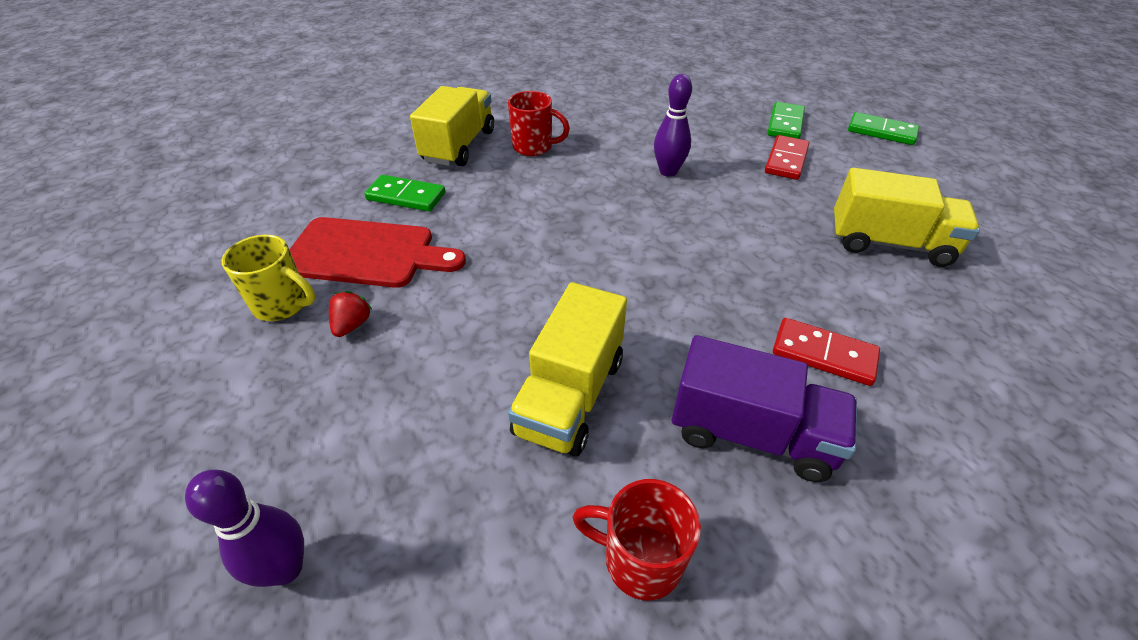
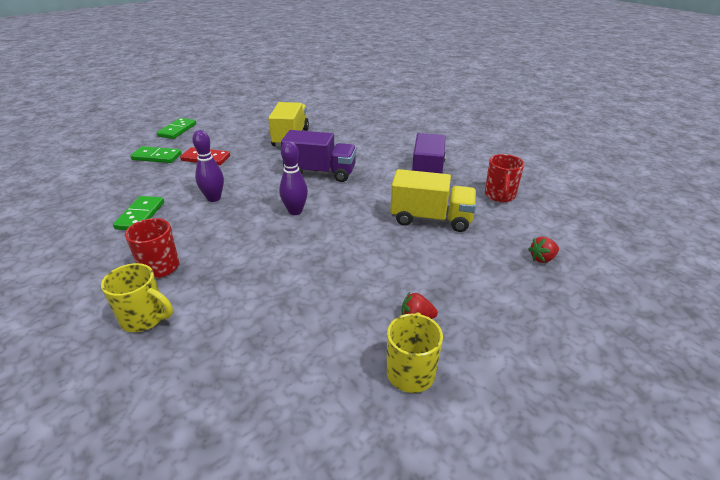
camera: 100 degrees left, 10 degrees down
(285, 568) = (579, 289): purple bowling pin -> purple bowling pin (295, 211)
(366, 253) = (333, 337): red cutting board -> none
(391, 543) = (542, 258): none -> red strawberry
(406, 196) = (241, 335): green domino -> green domino (140, 215)
(459, 146) = (144, 318): yellow truck -> yellow mug
(747, 271) = (320, 173): none -> purple truck
(823, 354) = (374, 157): red domino -> none

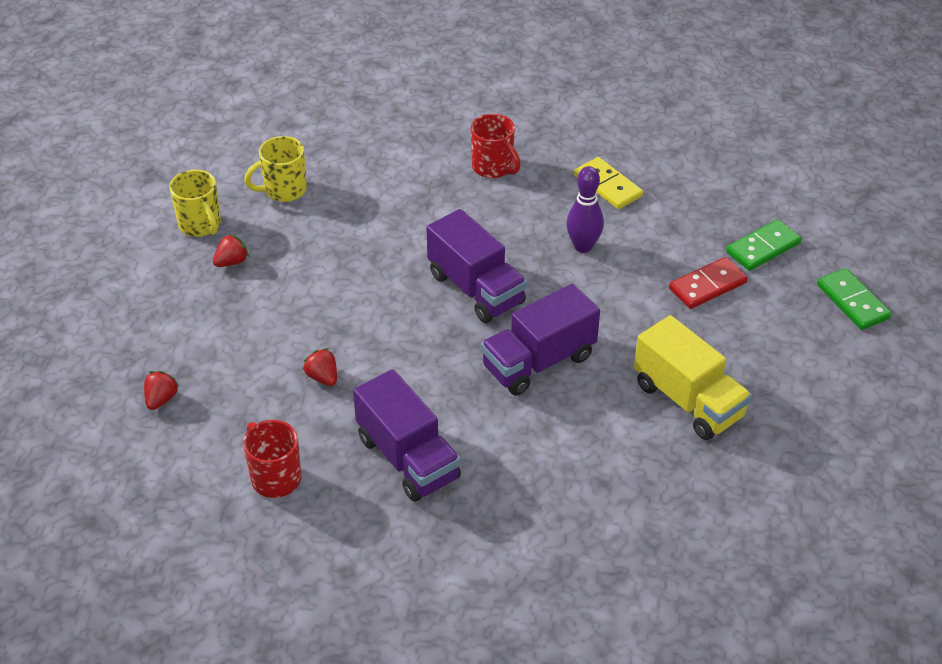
camera: 135 degrees right, 10 degrees up
(140, 215) = (607, 186): green domino -> yellow domino
(144, 318) = (431, 138): yellow mug -> yellow mug (284, 190)
(295, 211) = (476, 289): purple bowling pin -> purple truck
(431, 219) = (323, 377): yellow truck -> red strawberry

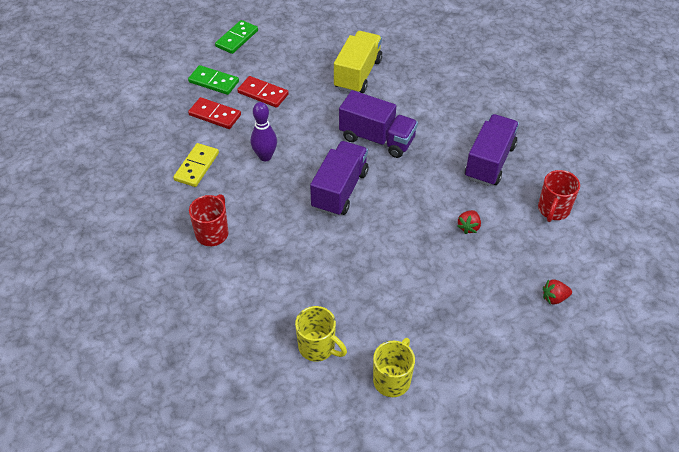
camera: 120 degrees left, 5 degrees up
(232, 262) = (413, 334): red strawberry -> none
(692, 228) = (215, 115): none -> red domino

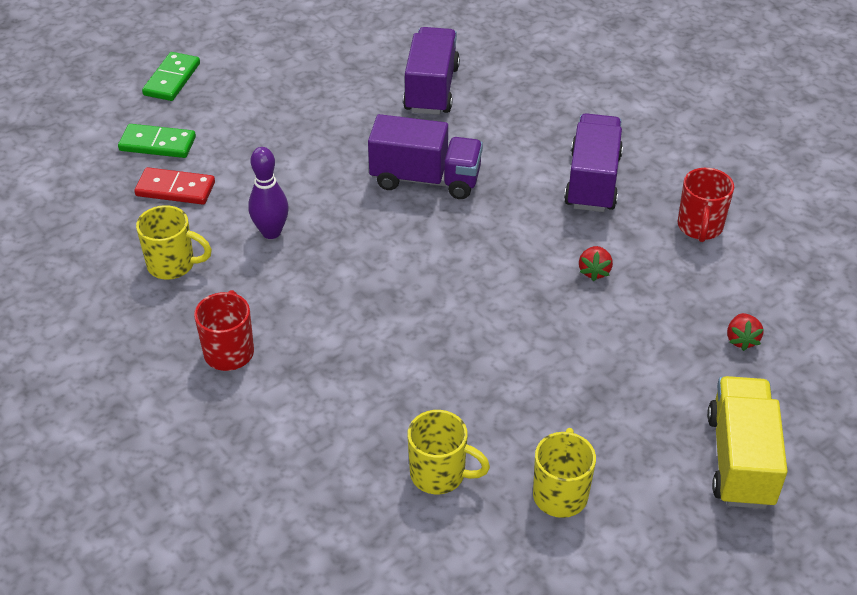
camera: 15 degrees left, 5 degrees down
(197, 167) = (173, 265): yellow domino -> yellow mug
(263, 93) = (238, 147): red domino -> none
(340, 190) = (396, 257): purple truck -> purple truck (431, 89)
(358, 74) = (367, 98): yellow truck -> yellow truck (740, 460)
(554, 298) = (741, 339): red strawberry -> red strawberry turned 60 degrees counterclockwise

